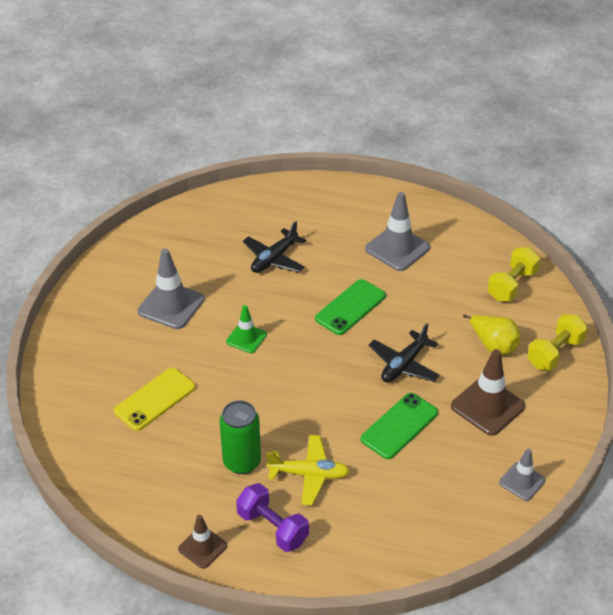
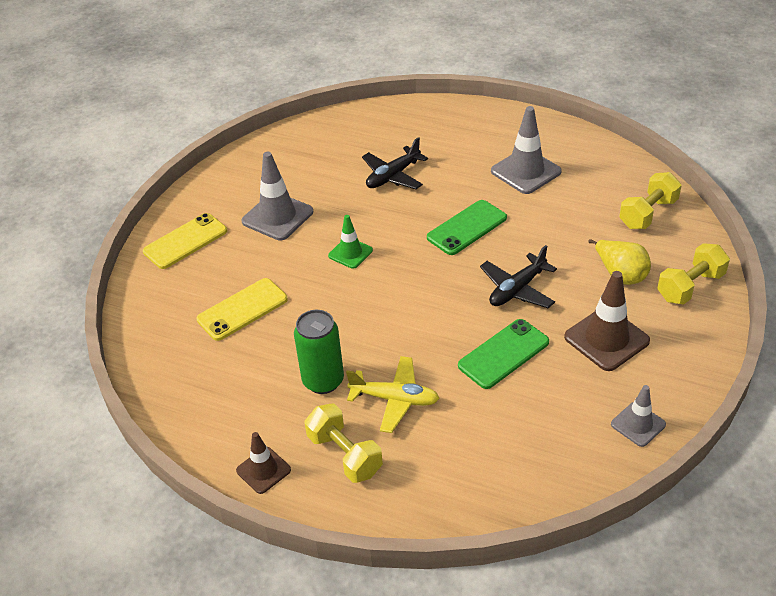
camera: 10 degrees right, 0 degrees up
(86, 335) = (185, 241): none -> yellow phone
(272, 528) = (345, 455): purple dumbbell -> yellow dumbbell

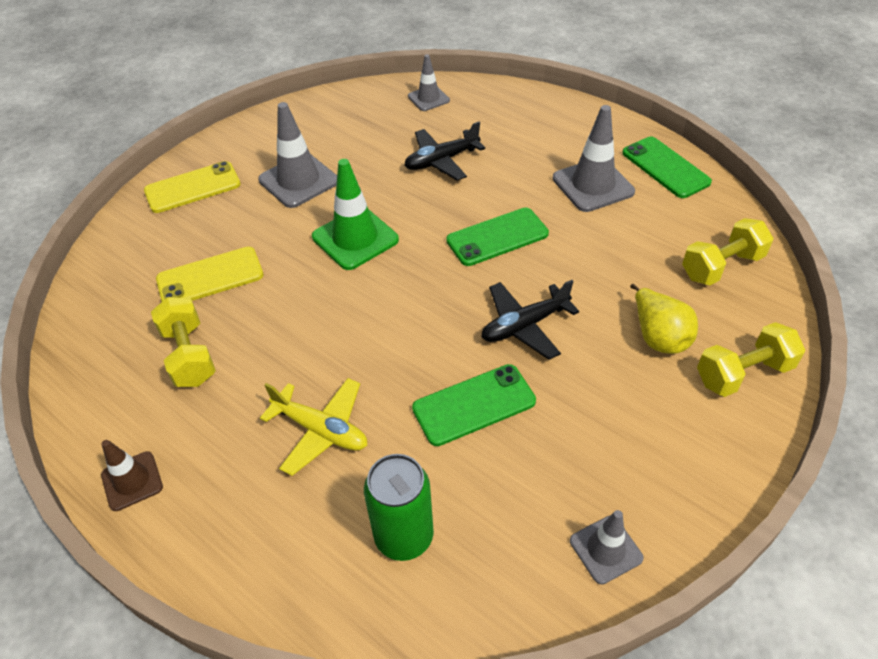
camera: 15 degrees right, 5 degrees up
(323, 381) = (252, 385): green can -> green can (404, 536)
(345, 455) = (230, 487): yellow dumbbell -> yellow dumbbell (189, 355)
(350, 253) = (355, 238): green traffic cone -> green traffic cone, size x1.68
(357, 125) = (428, 98): none -> grey traffic cone
(577, 146) = (665, 167): none -> green phone
(606, 339) = (609, 418): brown traffic cone -> none

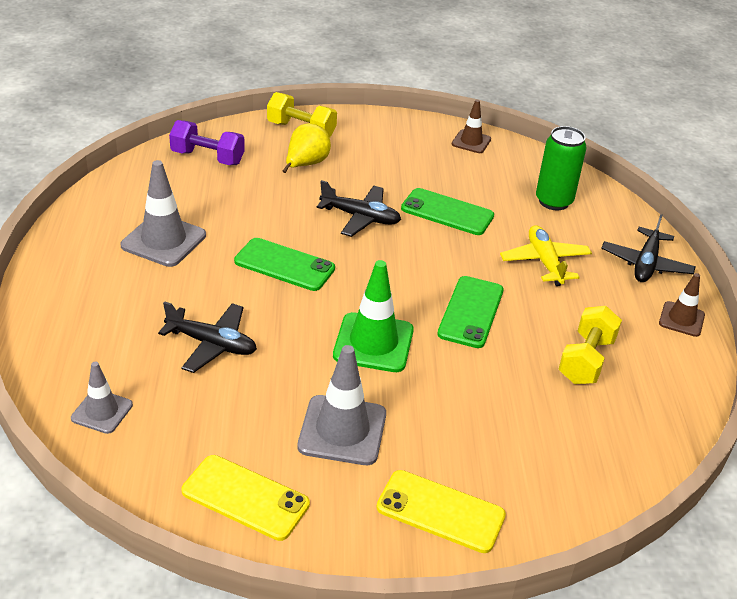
camera: 135 degrees left, 10 degrees down
(210, 277) = (516, 404): yellow phone -> yellow phone (245, 497)
(221, 531) = (646, 264): none -> black plane
(605, 549) = (471, 142): grey traffic cone -> brown traffic cone
(665, 167) = (101, 211): green phone -> green phone (471, 312)
(721, 266) = (207, 158): yellow dumbbell -> purple dumbbell

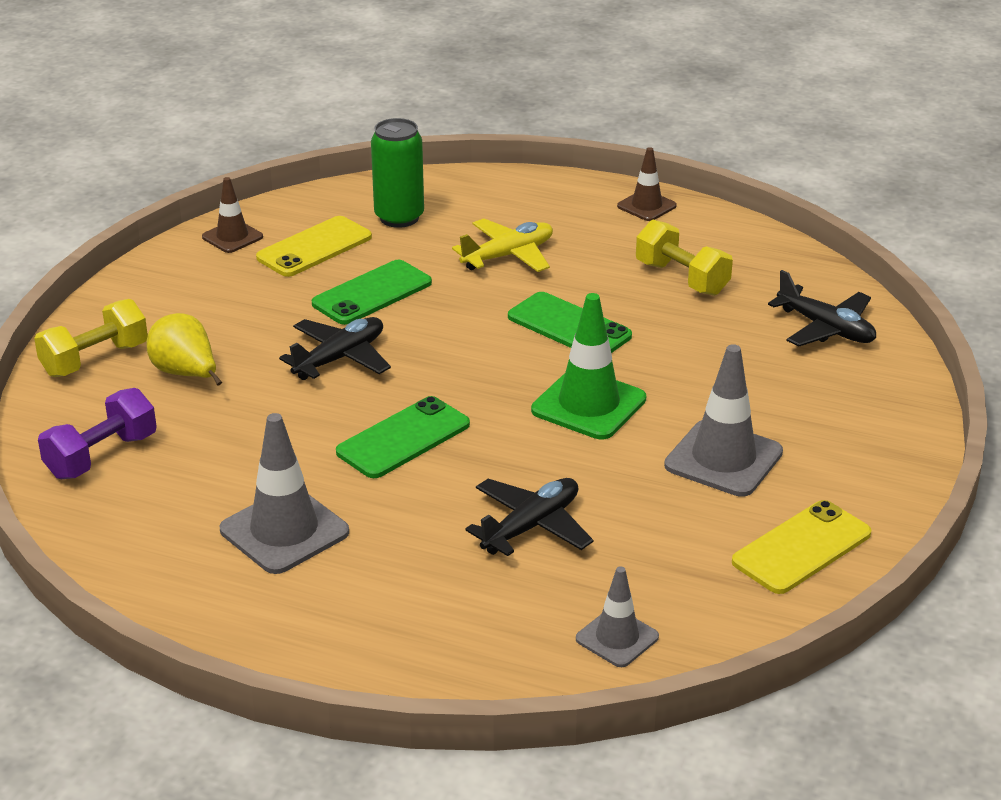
camera: 65 degrees left, 5 degrees down
(440, 512) = (862, 424): yellow phone -> yellow phone (314, 247)
(544, 262) = (508, 256): yellow plane -> yellow plane turned 135 degrees clockwise
(646, 264) = (548, 197): black plane -> black plane (826, 328)

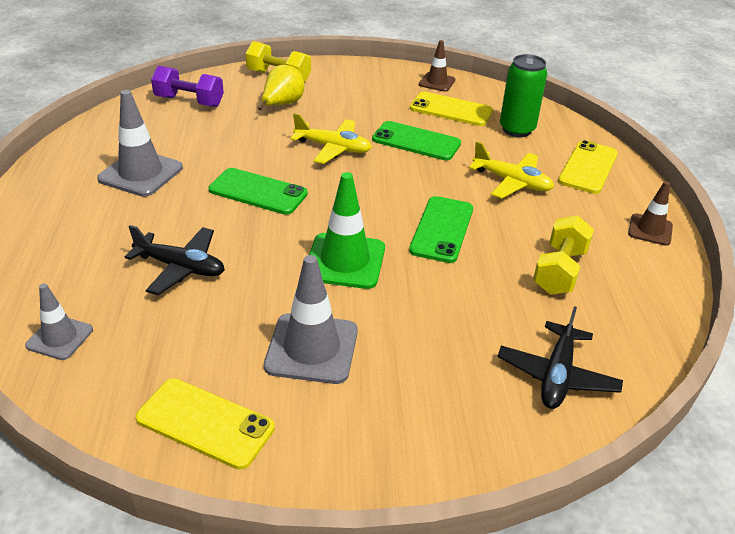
camera: 65 degrees right, 5 degrees up
(340, 358) = (333, 148): black plane -> yellow plane
(513, 200) = (588, 167): none -> yellow phone

